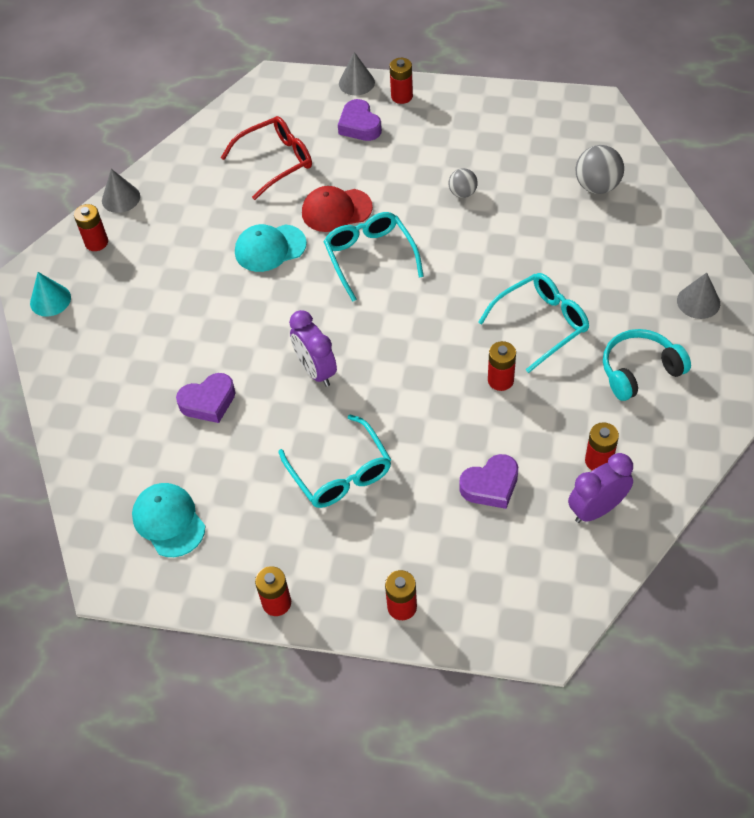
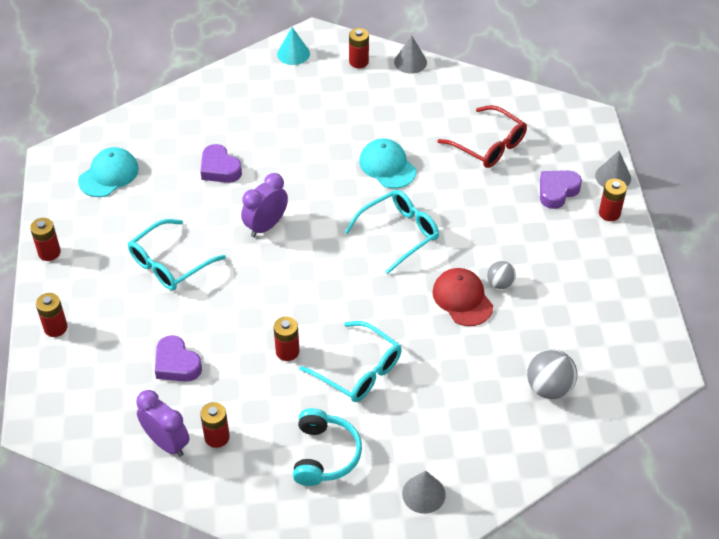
camera: 70 degrees right, 5 degrees down
(336, 210) = (446, 199): red cap -> red cap (462, 299)
(639, 370) = (325, 455): turquoise headphones -> turquoise headphones turned 45 degrees clockwise

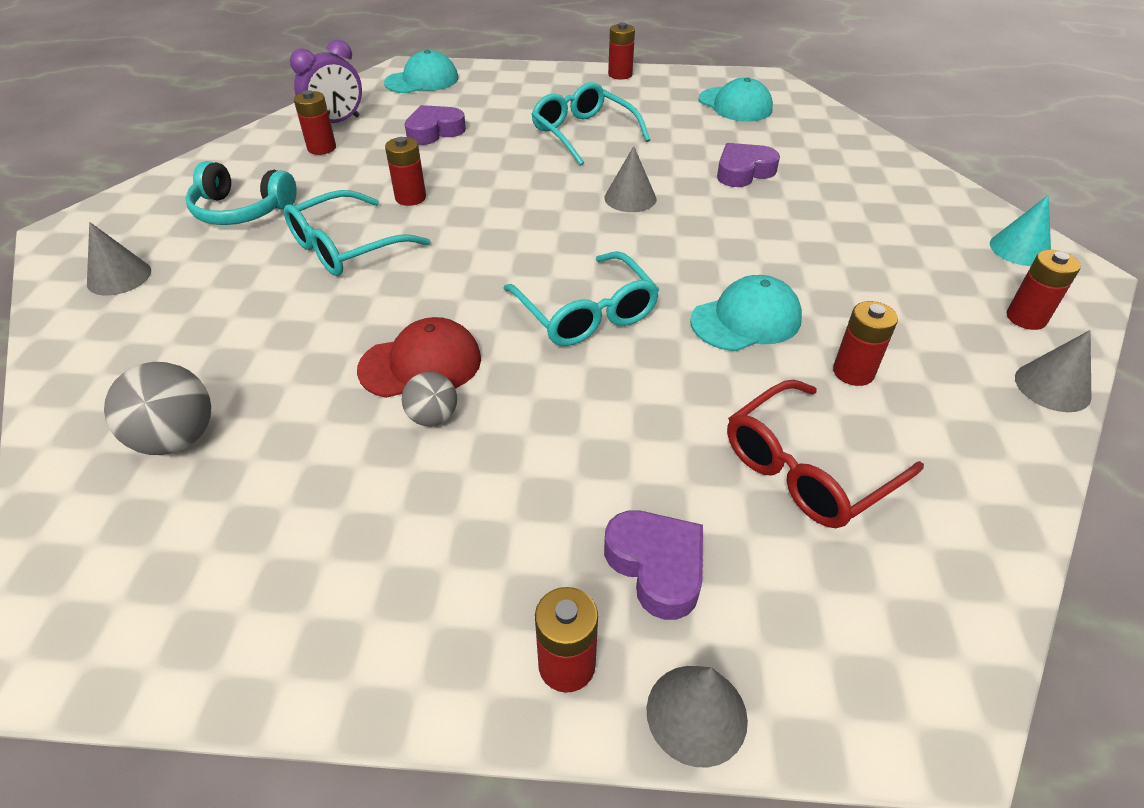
camera: 100 degrees right, 5 degrees down
(55, 328) = (517, 76): red battery -> red battery (853, 372)
(68, 401) = (422, 80): none -> turquoise cap
(266, 226) = (630, 198): purple clock -> grey cone

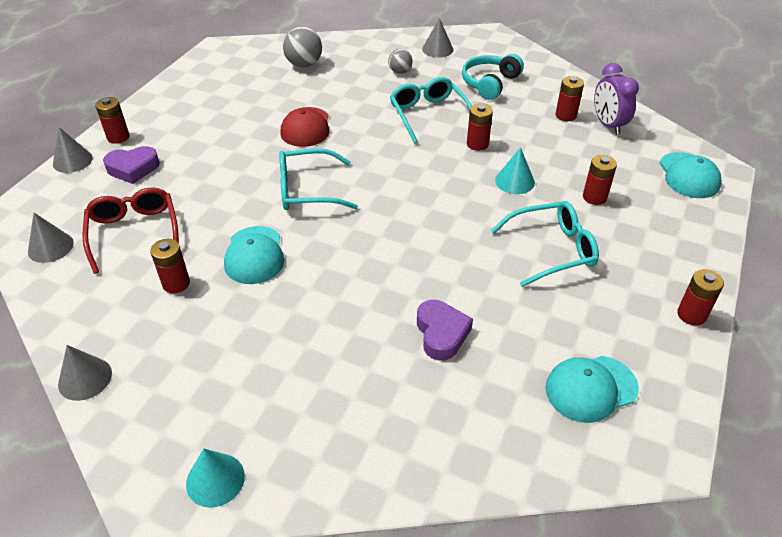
camera: 110 degrees right, 0 degrees up
(433, 417) = (265, 126): grey ball -> grey ball (400, 72)
(434, 131) = (579, 168): purple heart -> none
(479, 164) = (514, 181): none -> turquoise cone
(630, 198) = (429, 247): grey cone -> grey cone (50, 247)
(1026, 318) = (144, 414): red battery -> red battery (594, 197)

